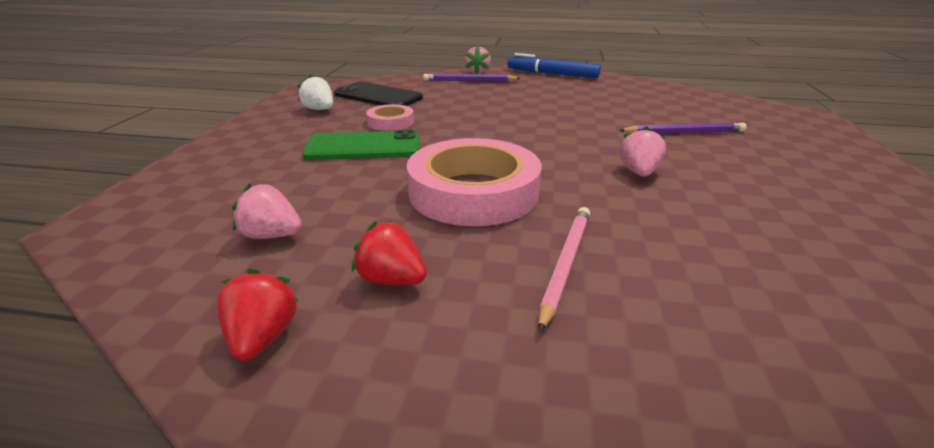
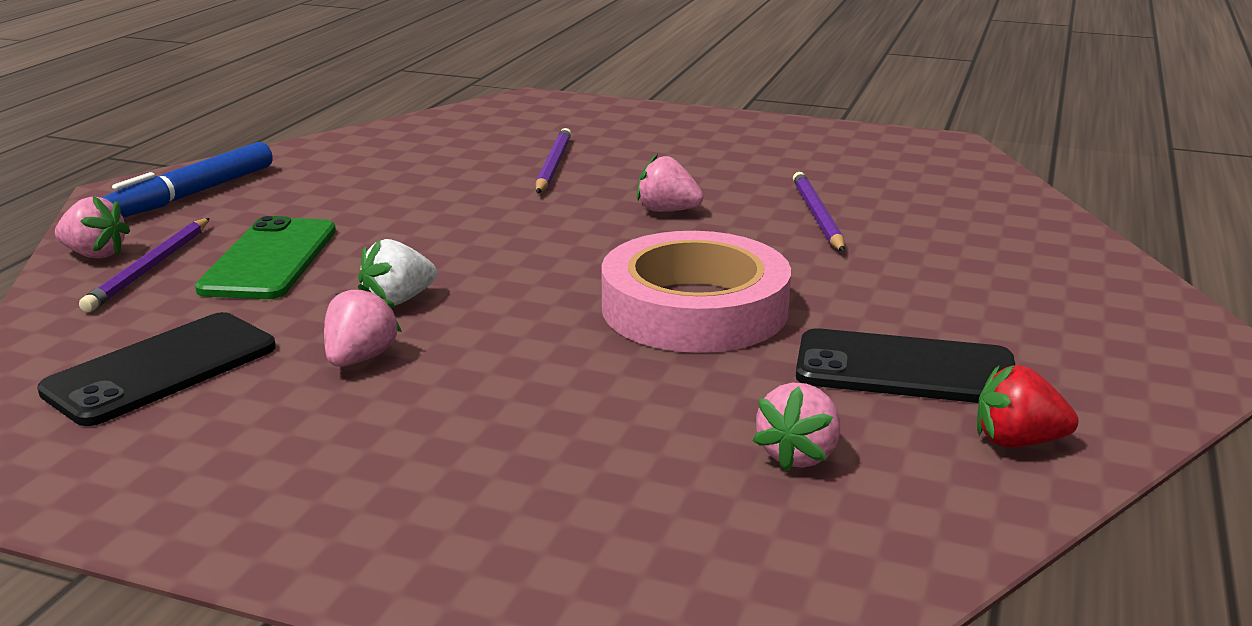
camera: 80 degrees left, 5 degrees down
(319, 109) = (200, 442): white strawberry -> white strawberry (398, 300)
(363, 147) = (481, 386): green phone -> green phone (270, 259)
(390, 122) = (360, 358): pink tape -> pink strawberry
(391, 280) = (905, 369): red strawberry -> black phone
(565, 264) = (871, 279): pink pencil -> none
(693, 234) = (817, 216): none -> purple pencil

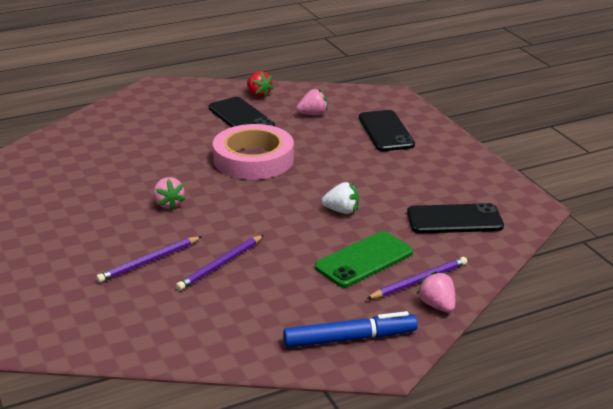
camera: 135 degrees left, 5 degrees up
(360, 358) = (385, 192): pink strawberry -> none
(557, 498) = (385, 131): none -> black phone
(817, 216) = (126, 172): purple pencil -> purple pencil (220, 265)

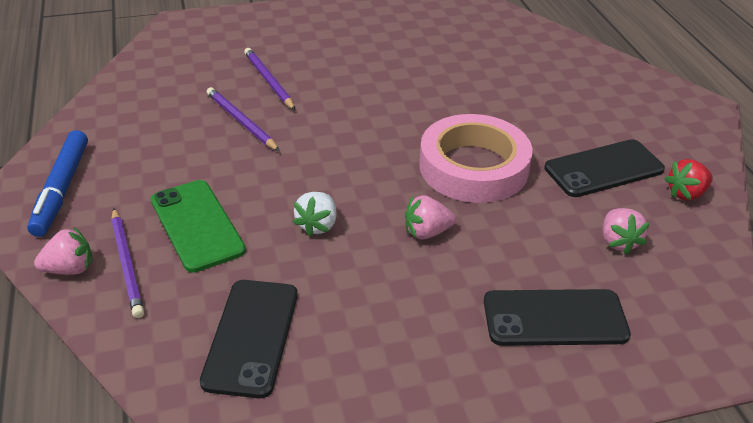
camera: 100 degrees right, 10 degrees up
(168, 204) = (377, 98): pink strawberry -> pink strawberry (427, 232)

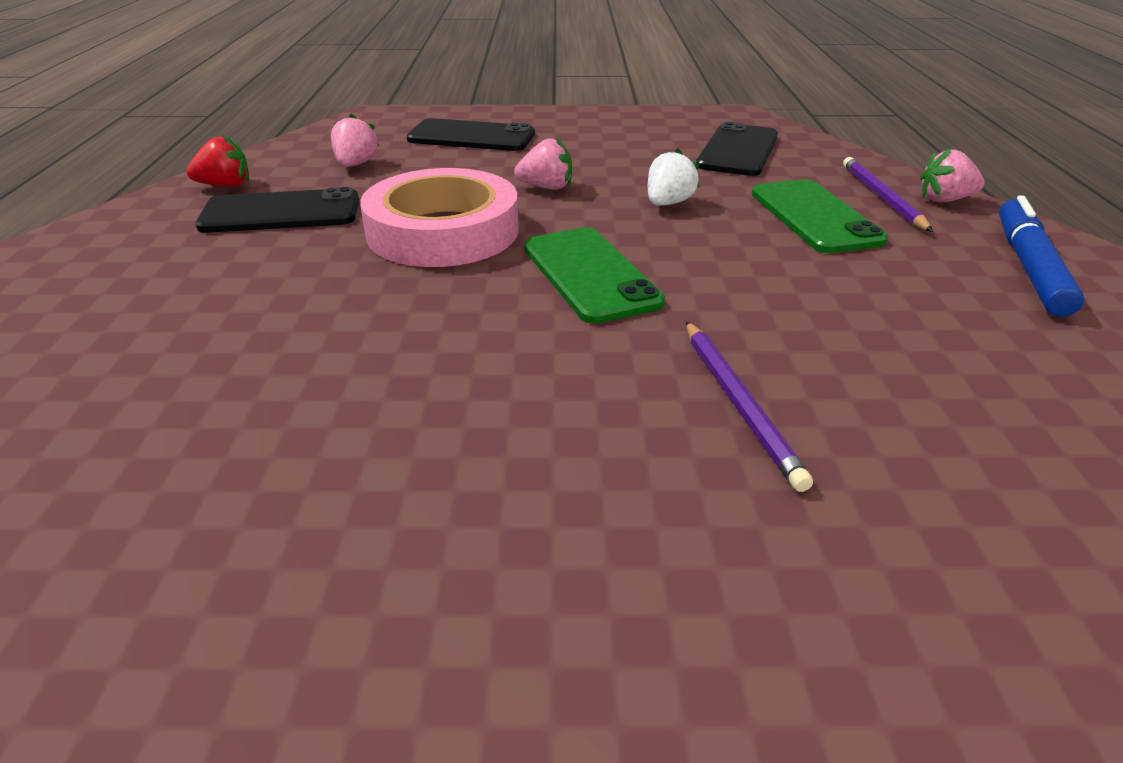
camera: 165 degrees left, 5 degrees down
(241, 121) = (784, 327): purple pencil -> none
(357, 142) = (590, 274): none -> green phone

